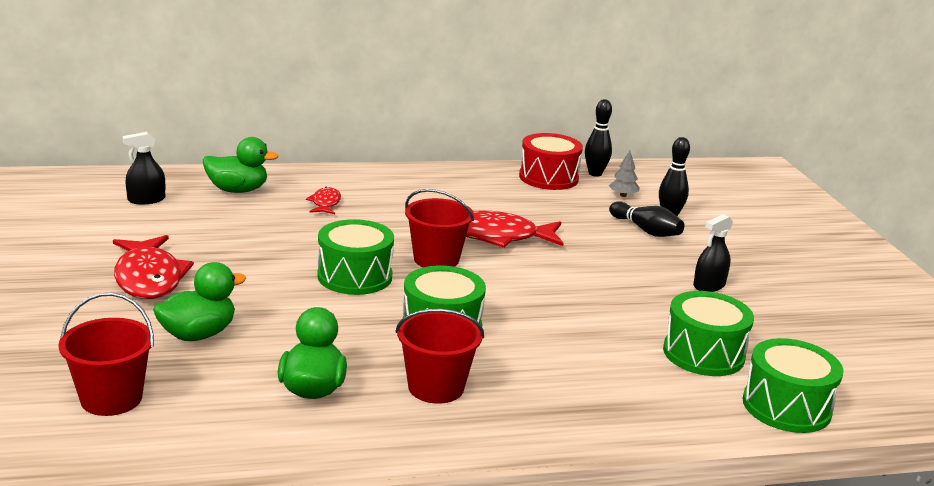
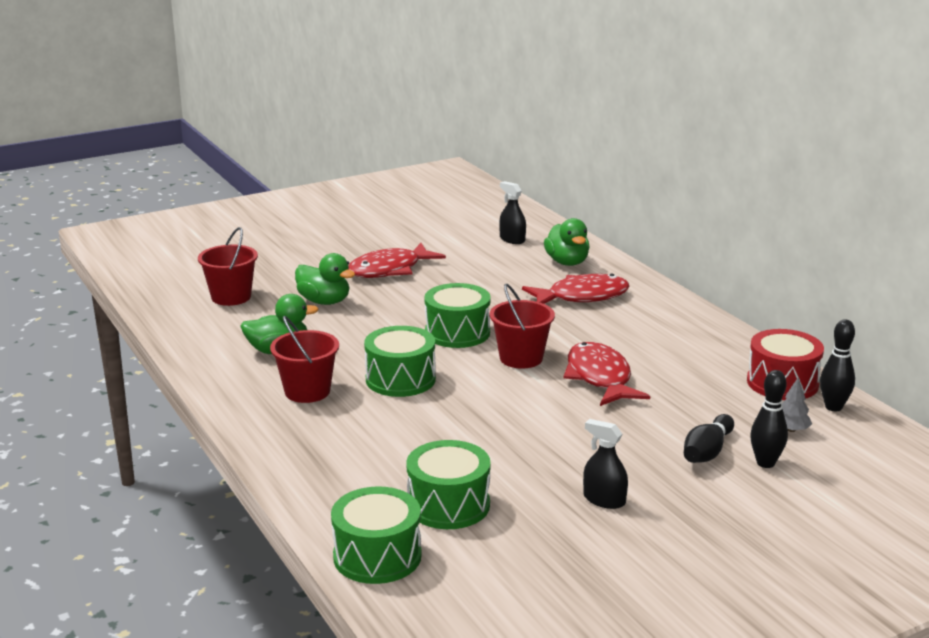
camera: 75 degrees right, 0 degrees up
(325, 203) = (582, 297): red fish -> red fish, size x1.93

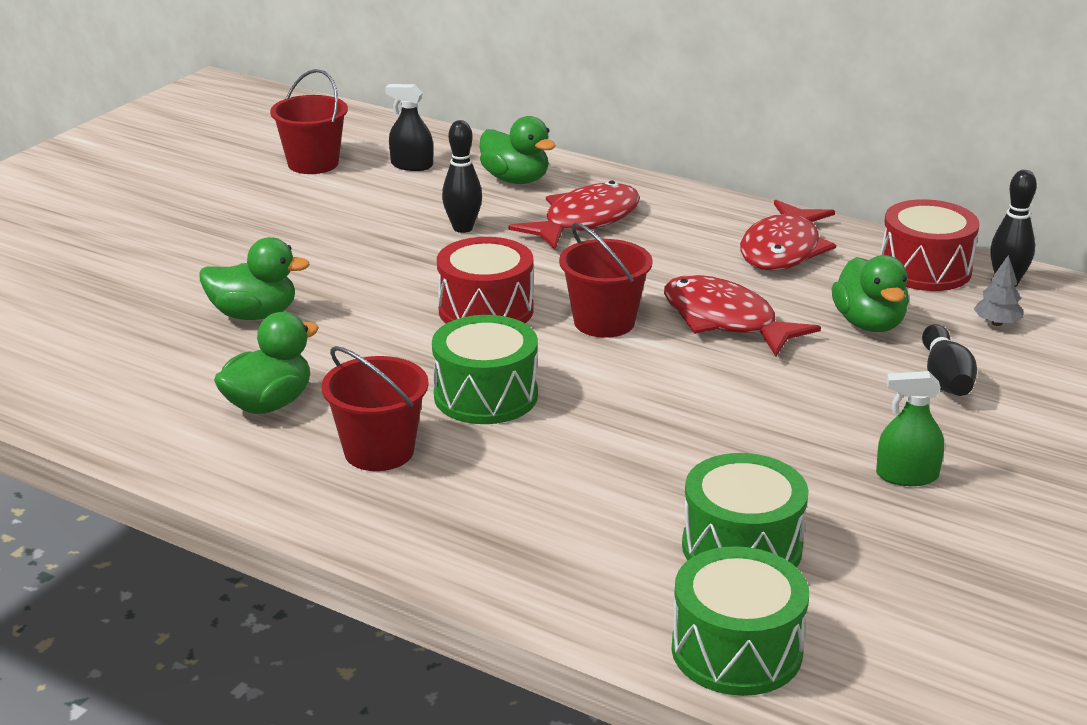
camera: 30 degrees left, 5 degrees up
(231, 297) = (105, 344): red bucket -> red bucket (313, 163)
(389, 270) = (295, 246): red fish -> red fish (783, 250)
(457, 333) = (486, 310): green drum -> red drum
(604, 500) = (907, 476): black spray bottle -> green spray bottle
(696, 405) = (869, 324): none -> green duck
(765, 463) = (1017, 372): black bowling pin -> black bowling pin (463, 228)

